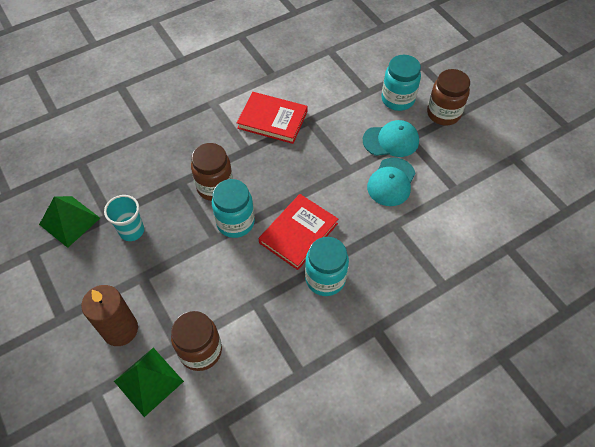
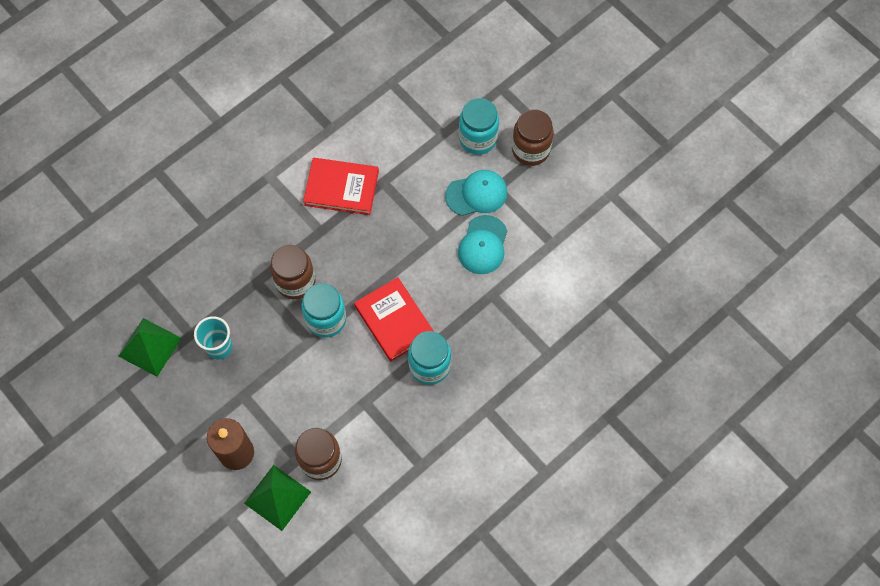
camera: 10 degrees left, 10 degrees up
(298, 233) = (394, 320): red book -> red book turned 60 degrees counterclockwise

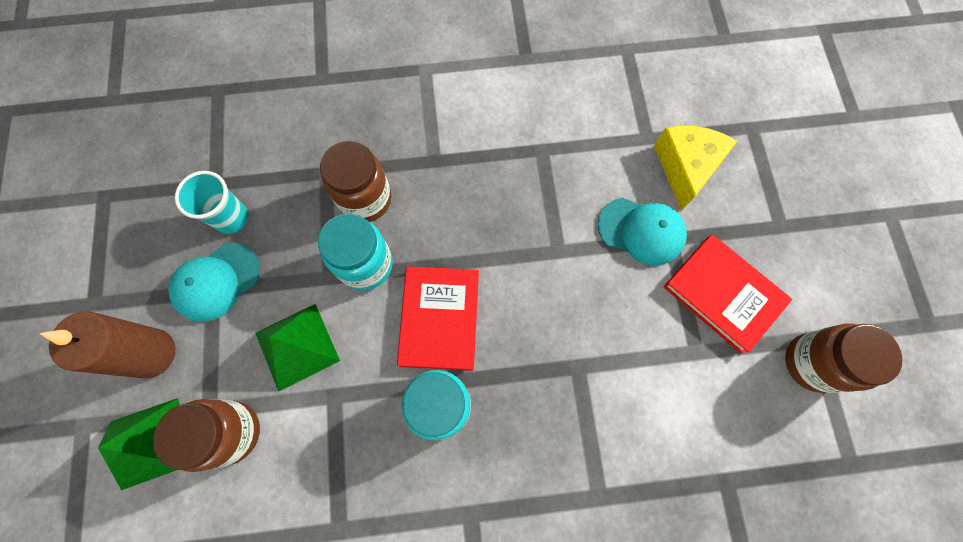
camera: 35 degrees right, 5 degrees up
(150, 347) = (165, 170): green pyramid -> green pyramid (297, 346)
(341, 188) = (491, 128): red book -> red book (723, 294)
(478, 138) = (685, 168): turquoise jar -> yellow cheese
(483, 245) = (608, 297): turquoise cap -> turquoise cap (216, 282)
(530, 150) = (742, 219): brown jar -> brown jar (812, 362)

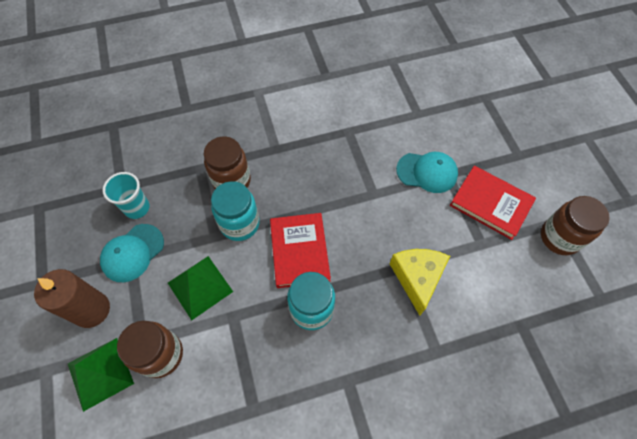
camera: 10 degrees left, 10 degrees down
(685, 168) = (447, 128): yellow cheese -> yellow cheese (417, 278)

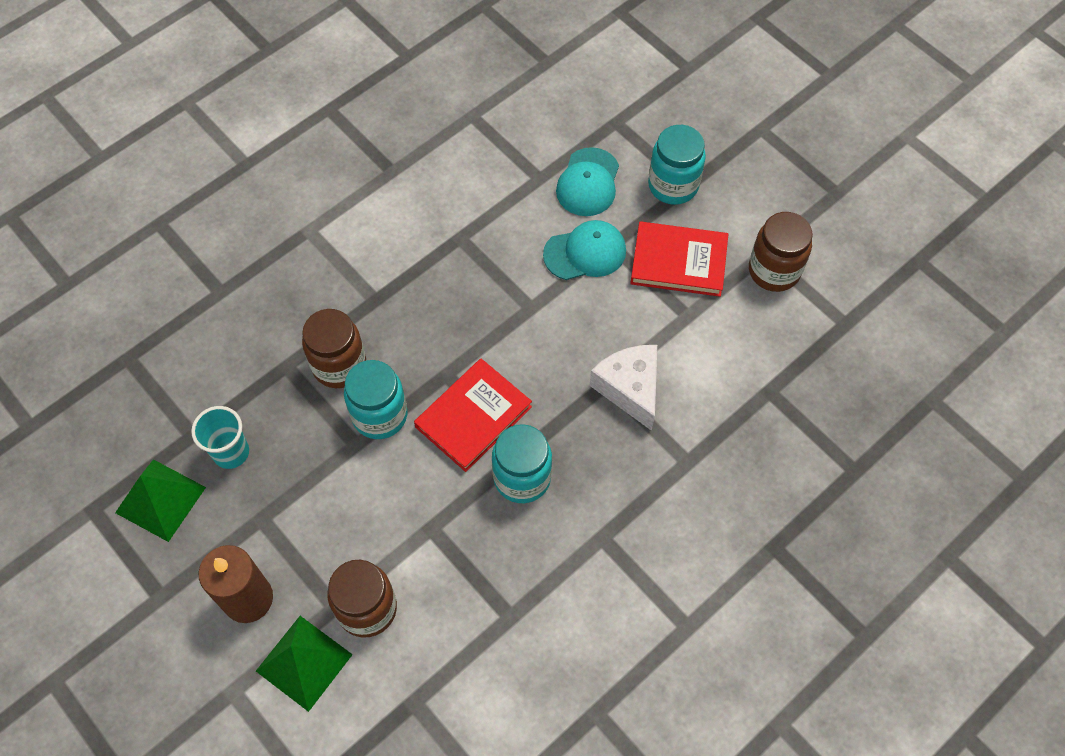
camera: 25 degrees left, 0 degrees up
(132, 253) = (259, 509): turquoise cap -> turquoise cap (588, 182)
(200, 287) = (371, 512): green pyramid -> green pyramid (160, 500)
(299, 251) = (473, 417): red book -> red book turned 75 degrees clockwise
(417, 278) = (630, 388): yellow cheese -> white cheese
(508, 151) = (673, 185): none -> turquoise jar

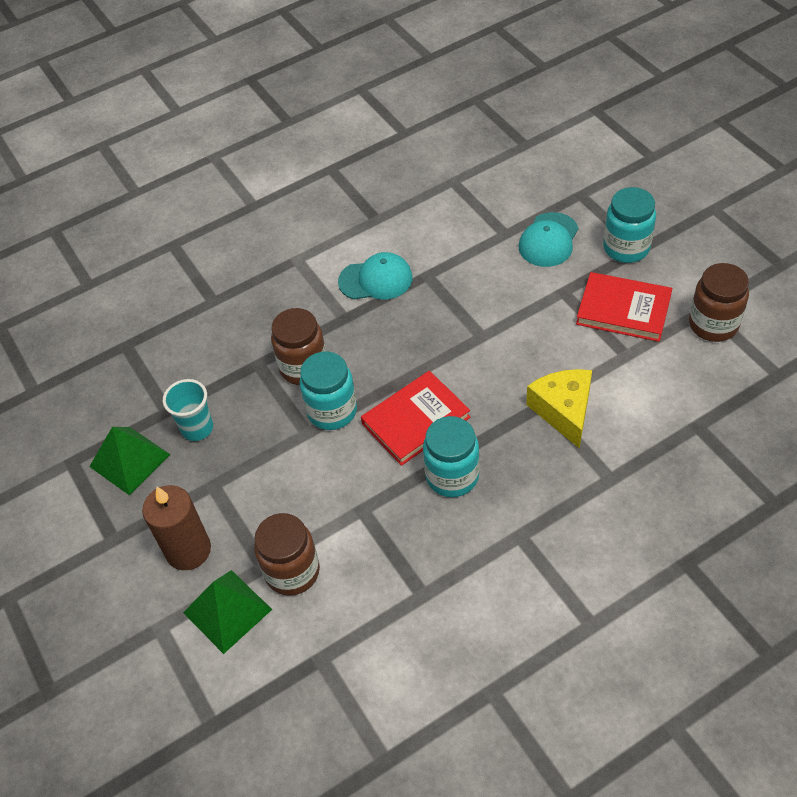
camera: 15 degrees right, 10 degrees down
(585, 253) = (538, 296): turquoise cap -> turquoise cap (376, 280)
(630, 388) = (564, 411): white cheese -> yellow cheese

